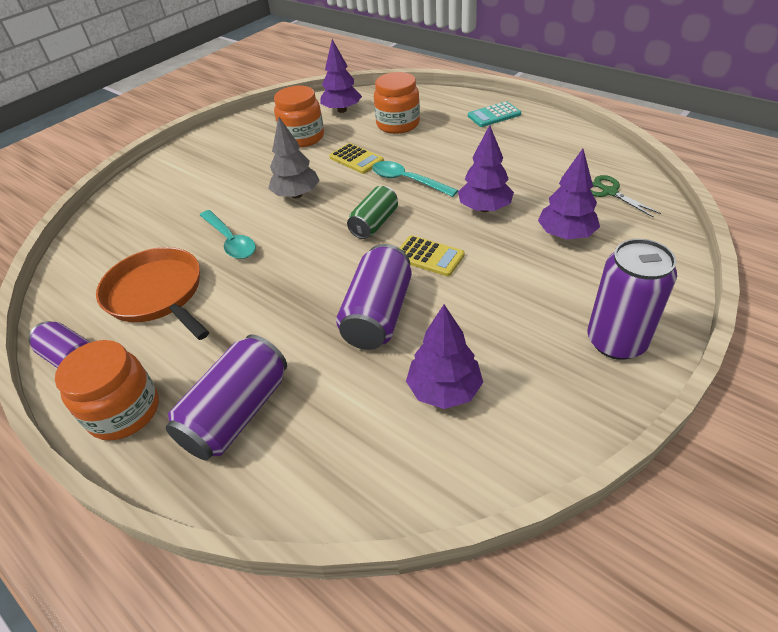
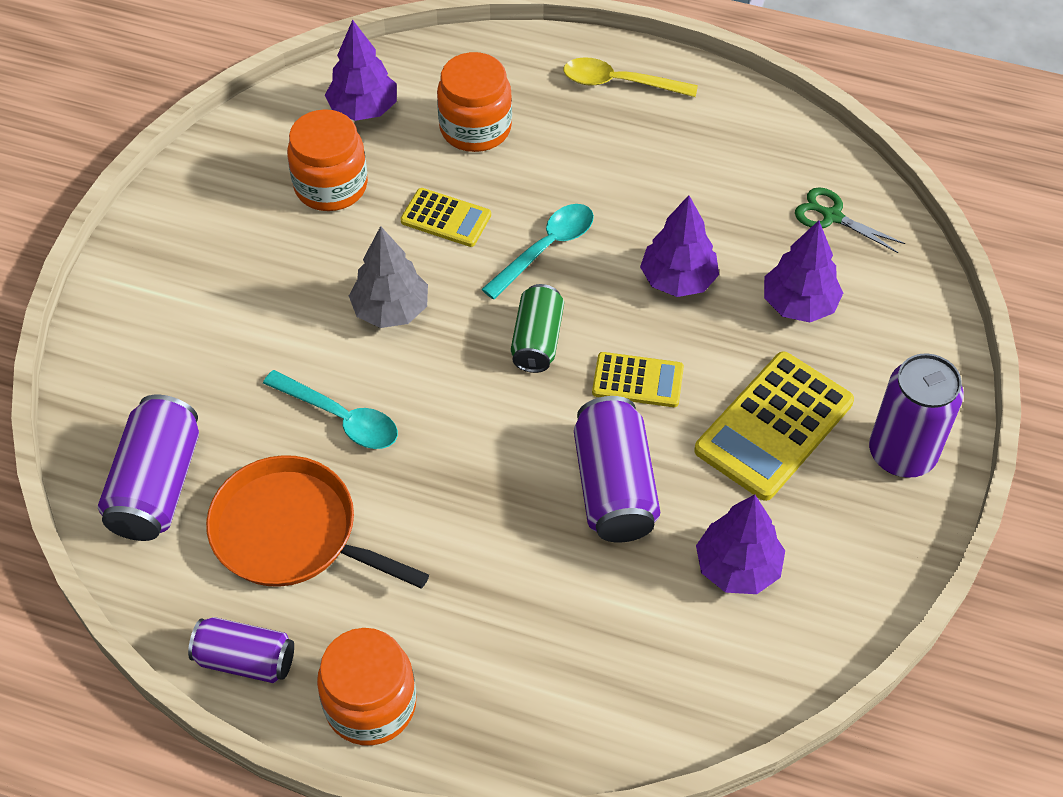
camera: 25 degrees left, 10 degrees up
(237, 413) = (513, 665): purple can -> purple can (157, 485)
(407, 181) = (546, 248): turquoise spoon -> turquoise spoon turned 120 degrees clockwise
(494, 115) = (619, 83): turquoise calculator -> yellow spoon
(516, 302) = (774, 426): none -> yellow calculator

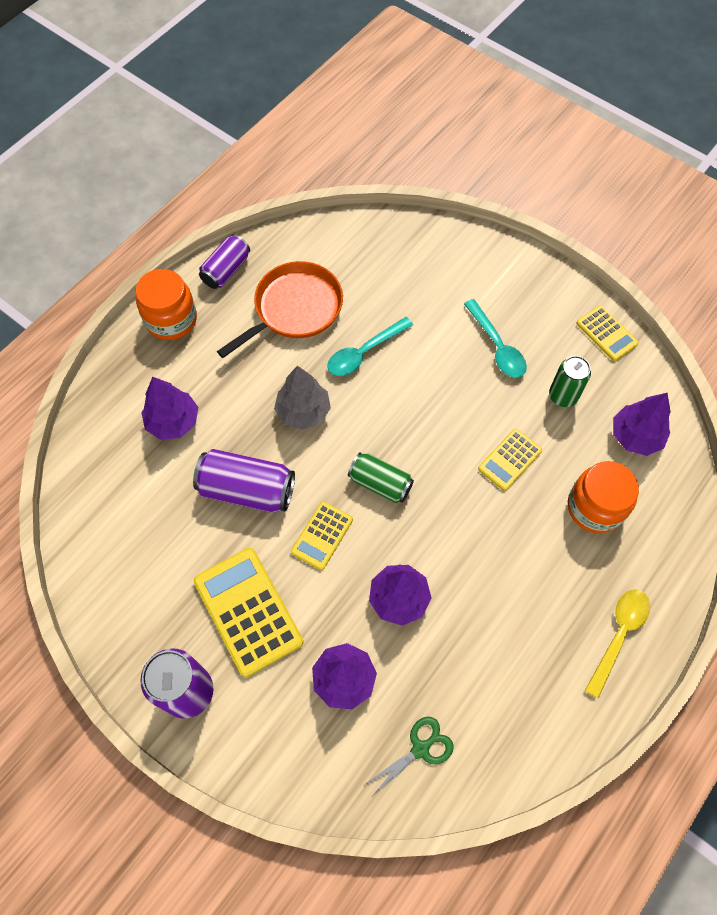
camera: 110 degrees right, 10 degrees up
(157, 485) = (355, 252): purple can -> none
(217, 161) = (606, 334): none -> yellow calculator
(331, 186) = (563, 396): orange jar -> green can
(390, 310) = (439, 402): grey tree -> grey tree (303, 411)
(546, 248) = (459, 517): turquoise spoon -> turquoise spoon (497, 346)
(737, 567) = (157, 541): purple tree -> purple tree (173, 421)

